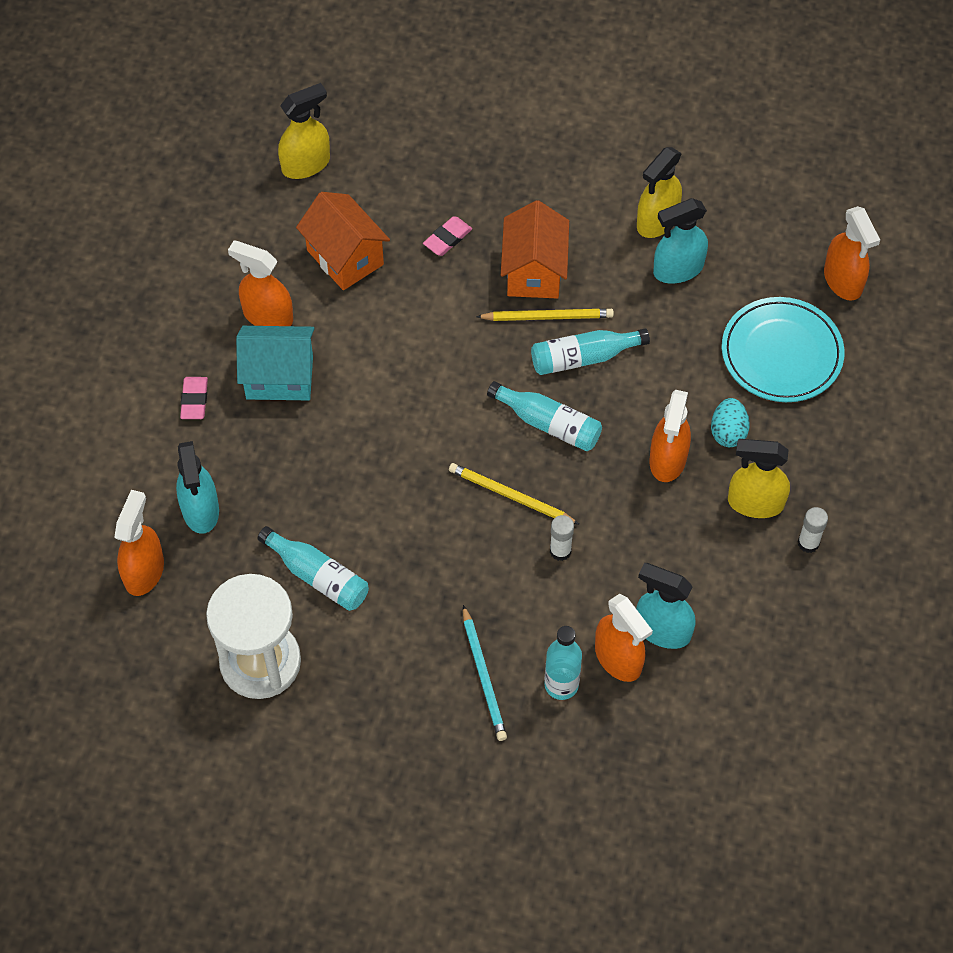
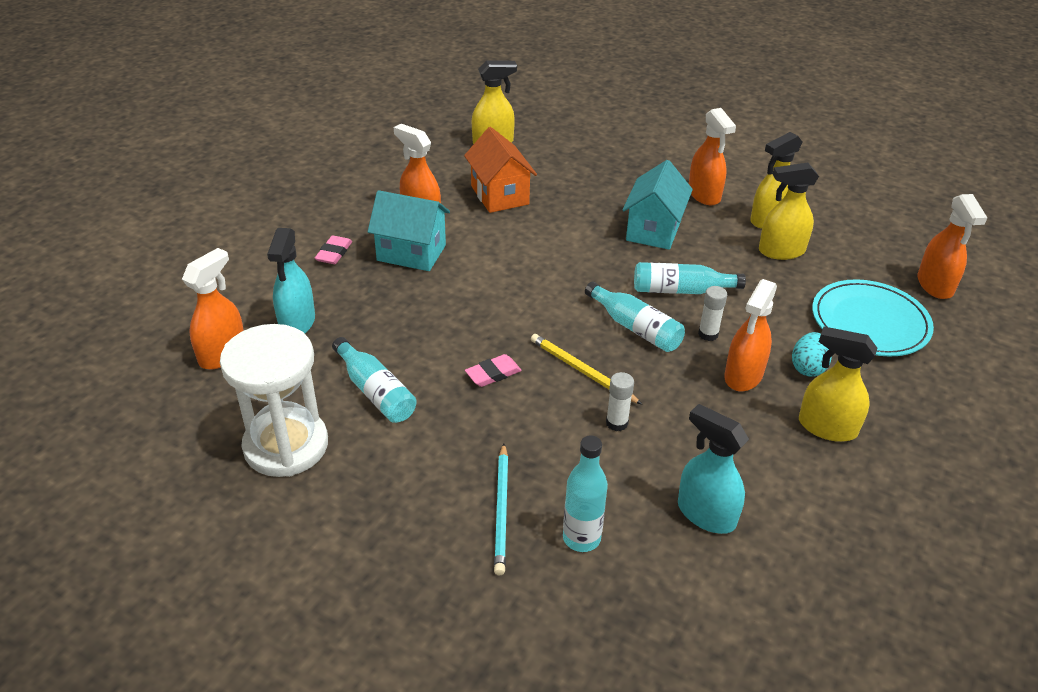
camera: 15 degrees right, 20 degrees down
(447, 238) = (587, 199): pink eraser -> pink eraser (493, 373)
(534, 271) = (653, 230): orange house -> turquoise house
(547, 317) = (656, 259): yellow pencil -> none
(618, 659) = (651, 529): orange spray bottle -> orange spray bottle (704, 195)
(678, 269) = (781, 251): turquoise spray bottle -> yellow spray bottle
(808, 543) = (880, 473): white glue stick -> white glue stick (708, 334)

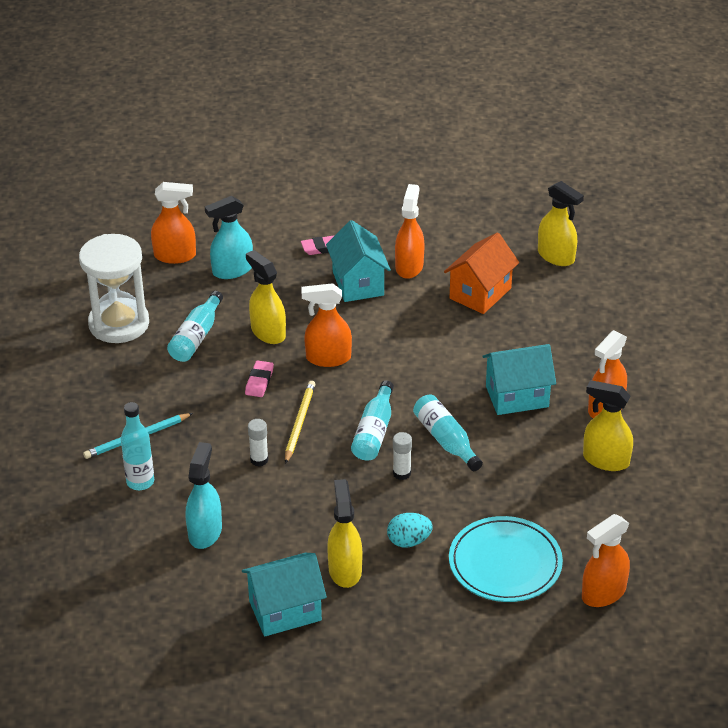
camera: 60 degrees right, 0 degrees up
(493, 373) = (259, 381): pink eraser -> pink eraser turned 75 degrees clockwise
(743, 376) = (367, 508): orange spray bottle -> orange spray bottle (328, 358)
(781, 251) = (561, 482): yellow spray bottle -> yellow spray bottle (268, 332)
(868, 497) = (285, 611): none -> turquoise house

